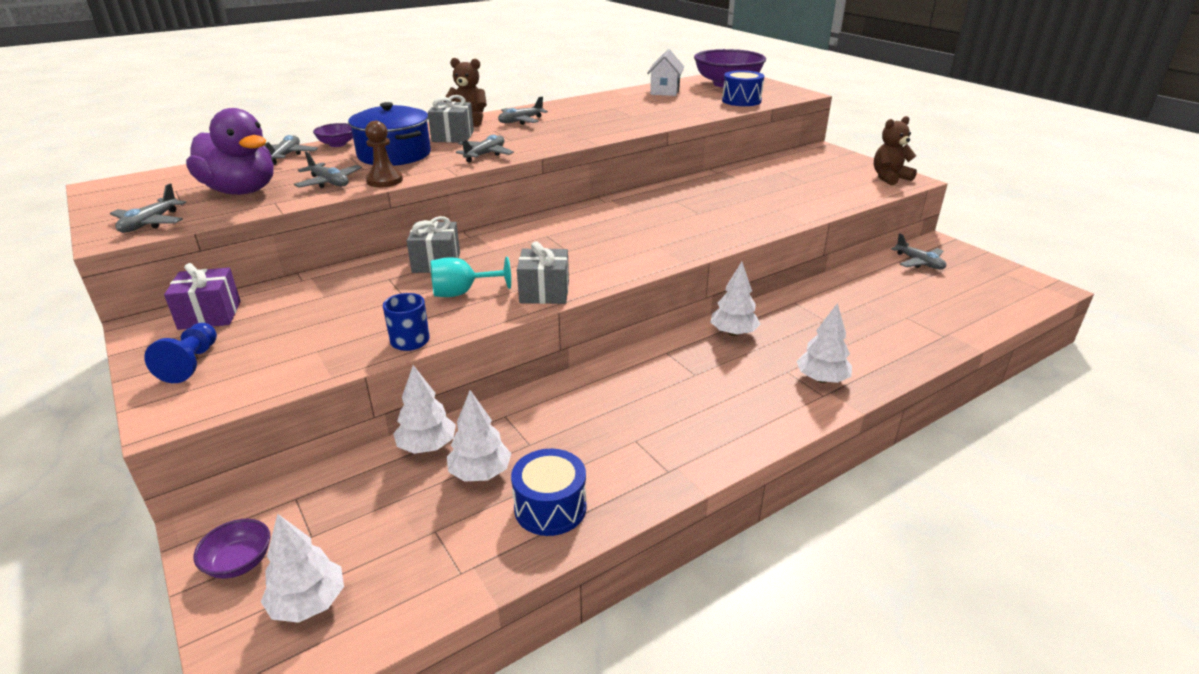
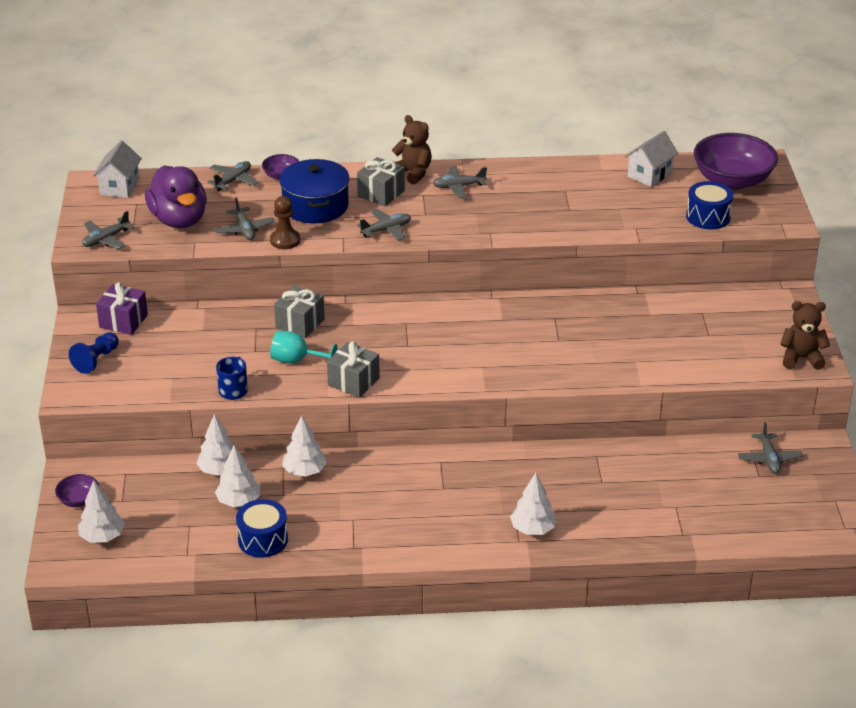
camera: 30 degrees right, 5 degrees up
(145, 183) = (120, 187): none -> white house
(733, 333) = (510, 465): white tree -> white tree (304, 471)

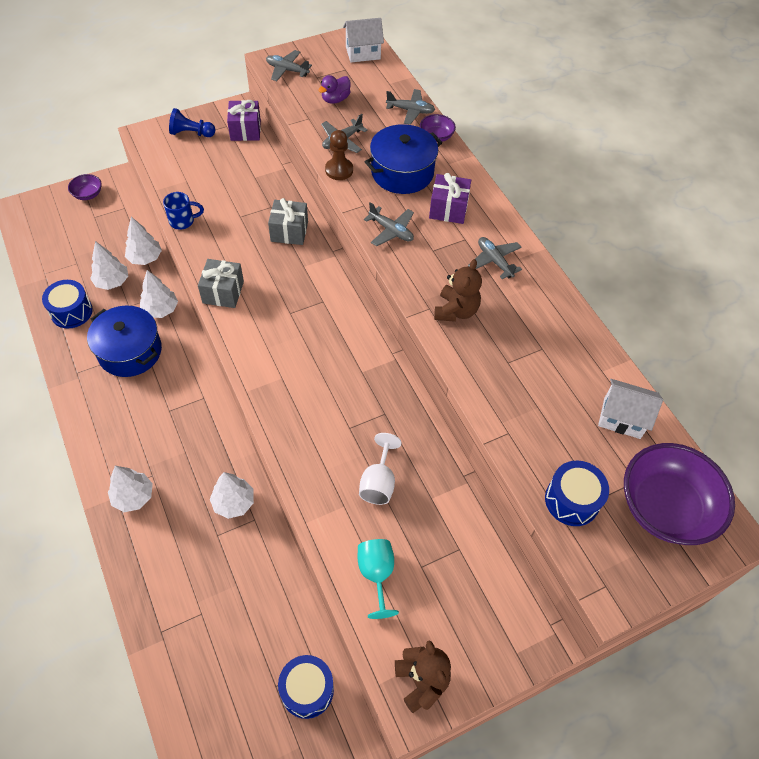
camera: 65 degrees right, 20 degrees up
(102, 537) = (52, 220): white tree -> white tree (233, 502)
(179, 220) = (335, 99): purple duck -> purple duck, size x0.49
(296, 361) = (237, 246): turquoise goblet -> turquoise goblet (376, 574)
(349, 503) = (130, 351): none -> blue pot
(381, 193) = (448, 209): grey gift -> purple gift
(412, 173) = (496, 220): brown teddy bear -> brown teddy bear (456, 311)
(622, 337) = (378, 482): none -> white goblet
(769, 459) = (307, 690): grey plane -> blue drum

